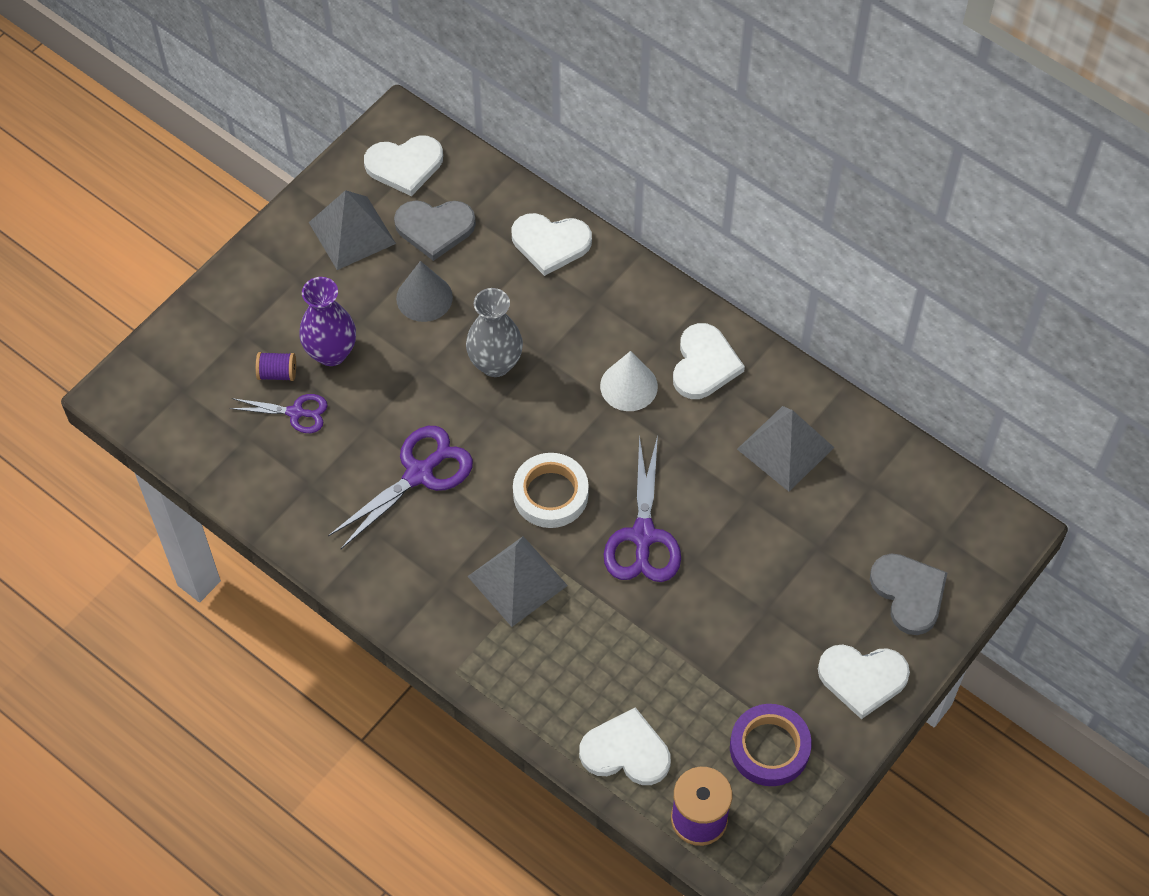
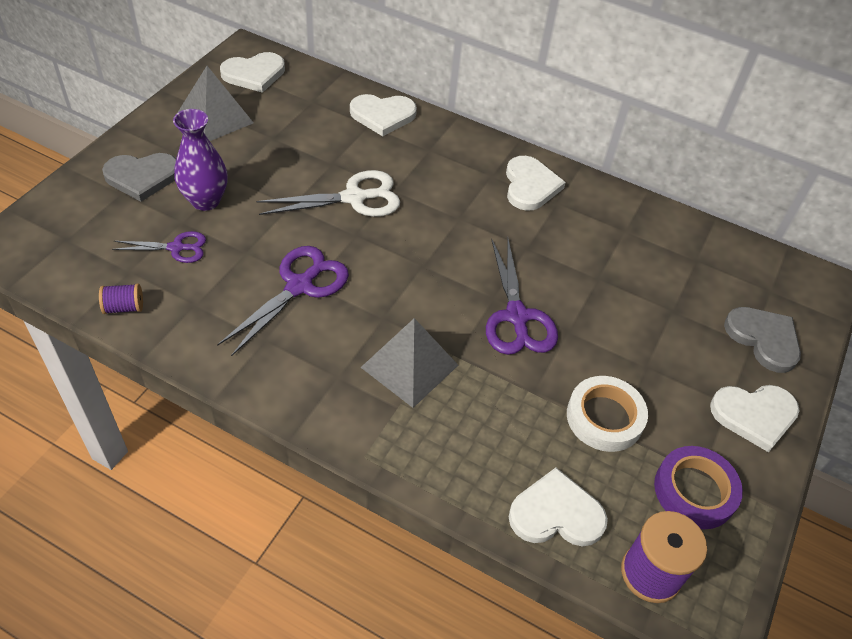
camera: 15 degrees left, 10 degrees down
(277, 373) = (156, 219): purple spool -> purple spool (124, 307)
(424, 297) = (283, 157): grey cone -> none
(434, 228) = (285, 111): grey heart -> grey heart (142, 177)
(495, 364) = (354, 198): grey vase -> white scissors
(550, 494) = (424, 291): white tape -> white tape (604, 417)
(628, 386) = (472, 205): white cone -> none
(785, 448) = (616, 239): grey pyramid -> none

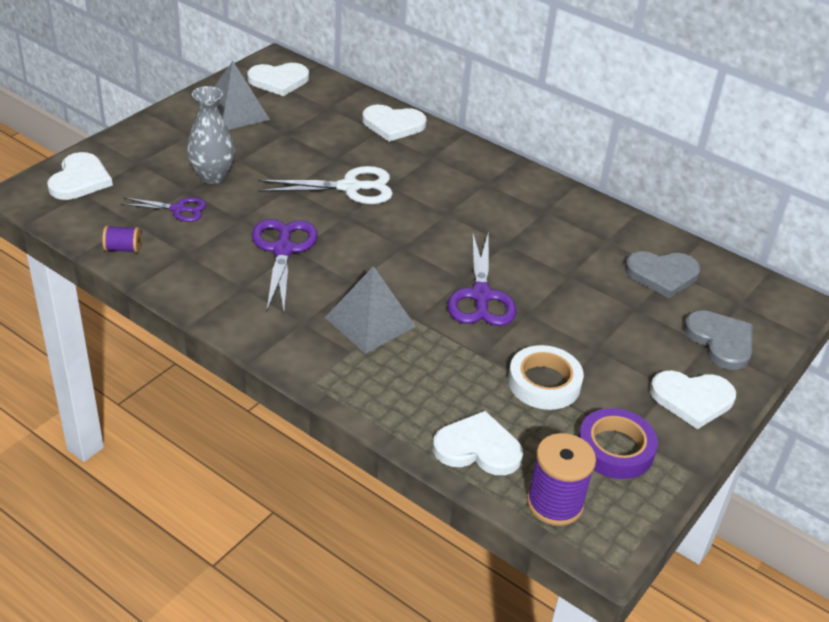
camera: 10 degrees right, 10 degrees down
(142, 177) = (159, 152): grey heart -> grey heart (662, 275)
(205, 201) = (212, 176): purple vase -> grey vase
(299, 286) = (283, 250): purple scissors -> purple scissors turned 45 degrees counterclockwise
(530, 186) = (522, 195): white heart -> white heart (80, 180)

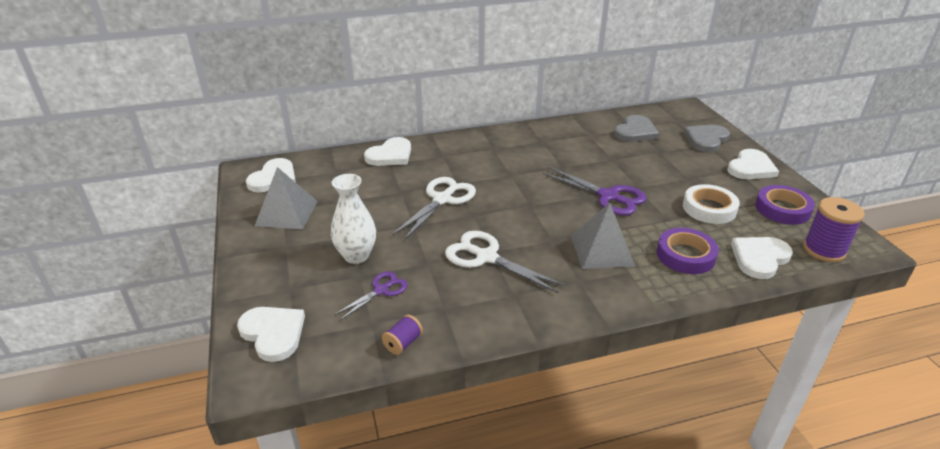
camera: 50 degrees left, 5 degrees down
(212, 176) = (356, 256): grey vase -> white vase
(283, 250) = (486, 257): purple scissors -> white scissors
(423, 386) = (685, 255): none -> purple tape
(720, 341) = (706, 139): grey heart -> grey heart turned 60 degrees counterclockwise

